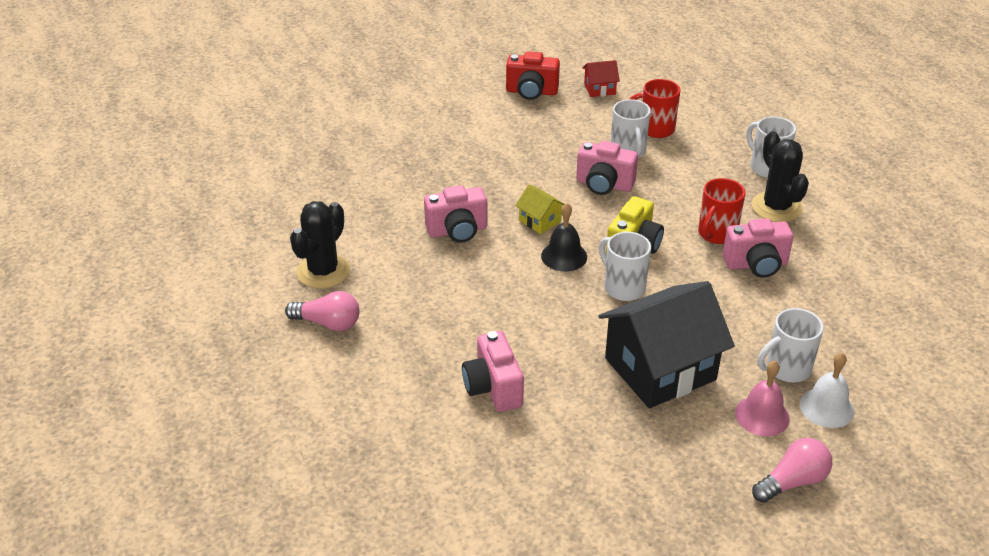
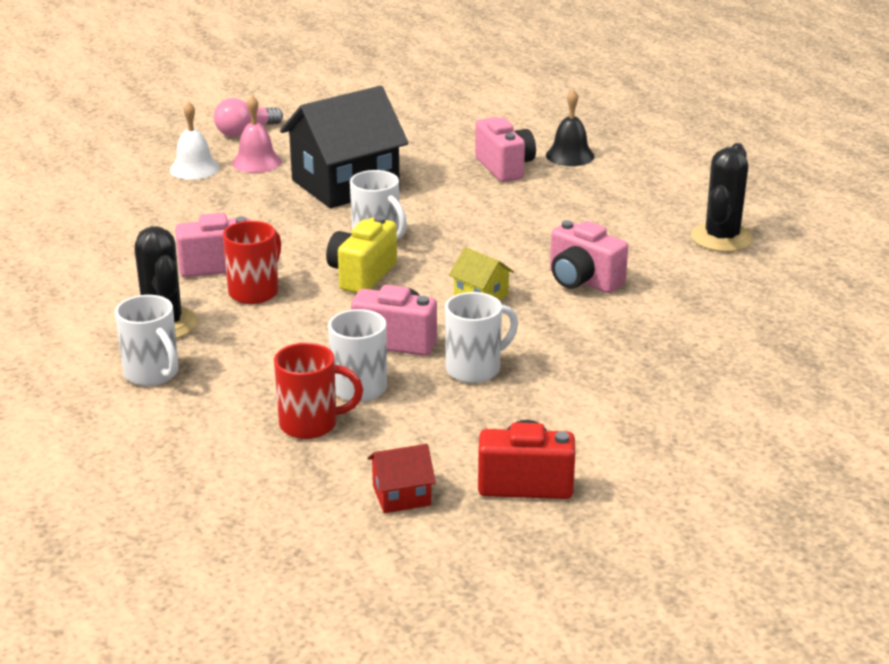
camera: 175 degrees right, 10 degrees down
(328, 323) = (687, 200): pink light bulb -> none
(457, 231) = (583, 281): pink camera -> pink camera turned 120 degrees counterclockwise
(564, 256) = (446, 263): black bell -> black bell (570, 155)
(786, 369) = (220, 189): white mug -> white mug (475, 369)

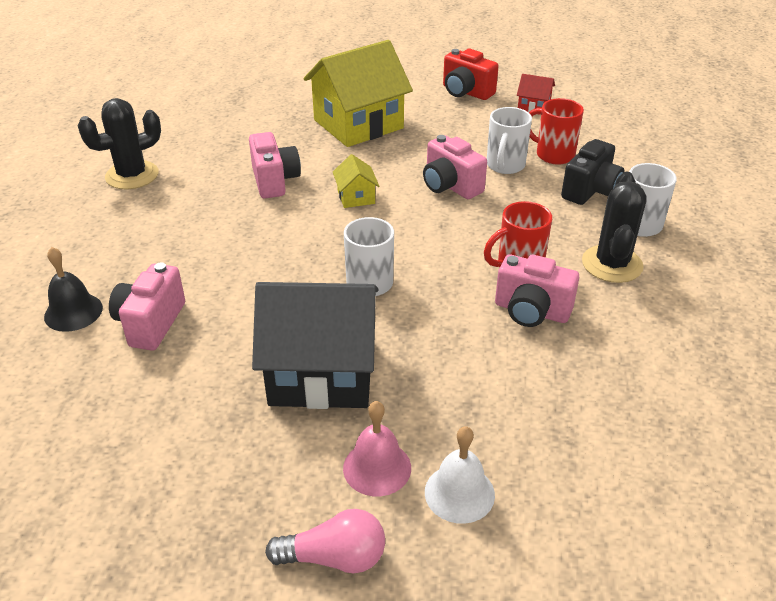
camera: 145 degrees left, 10 degrees up
(231, 393) = (590, 191): none -> black camera
(361, 275) = (420, 249): yellow camera -> none
(475, 369) = (423, 151): white mug -> none
(597, 374) = (358, 124): none -> yellow house

